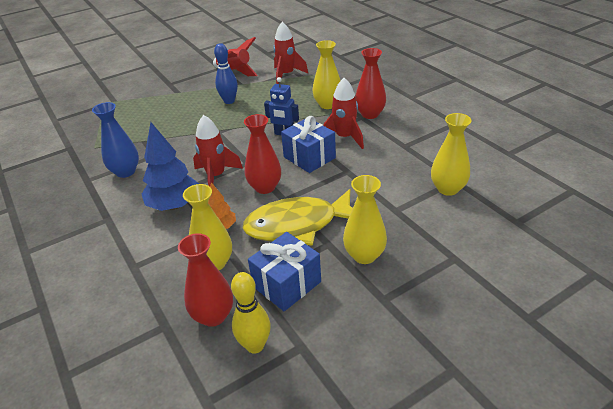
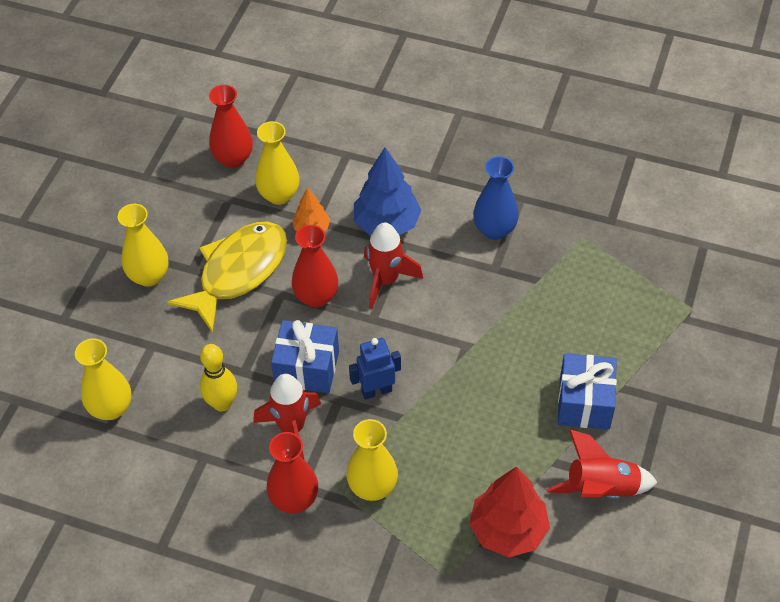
camera: 140 degrees right, 15 degrees up
(229, 101) = (523, 412): blue bowling pin -> none
(255, 345) = (180, 158): yellow bowling pin -> yellow bowling pin (222, 403)
(286, 75) = (508, 530): red rocket -> red tree
(287, 284) = (197, 213): blue gift -> blue gift (584, 403)

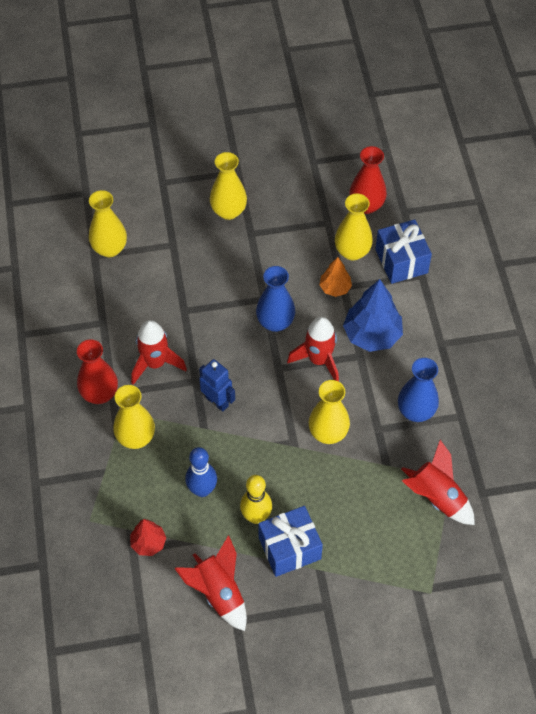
camera: 60 degrees right, 5 degrees up
(222, 403) = (150, 311): yellow bowling pin -> yellow bowling pin (256, 516)
(238, 272) = (266, 263): yellow fish -> none
(307, 368) = (210, 347): blue gift -> blue gift (401, 261)
(316, 297) = (275, 322): red vase -> blue vase
(473, 451) = (202, 490): none -> blue bowling pin
(474, 311) = (328, 433): none -> yellow vase
(508, 530) = (148, 543): red tree -> red tree, size x0.56
(596, 257) = (436, 497): none -> red rocket

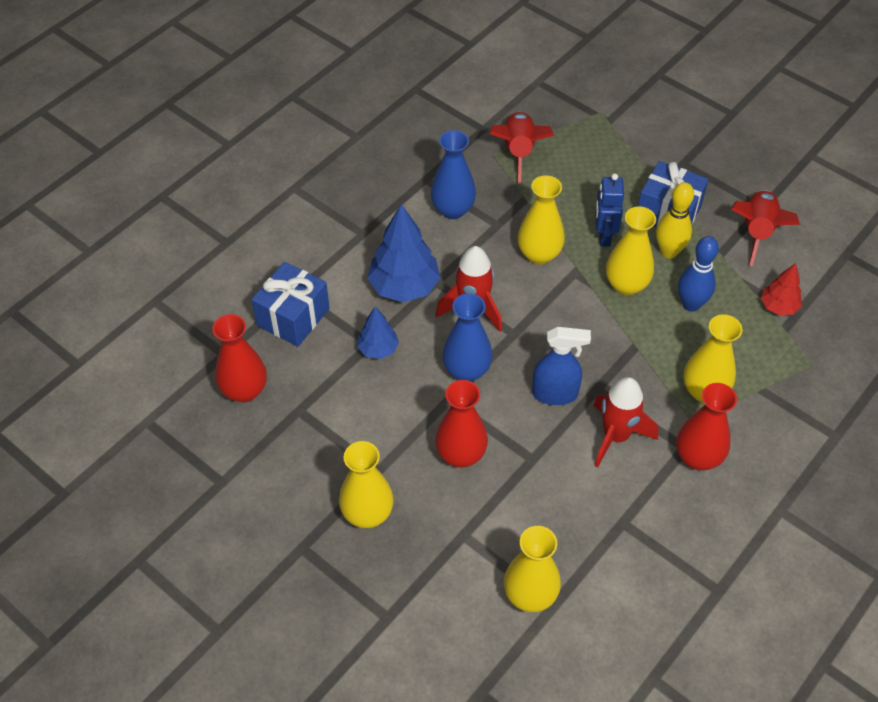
camera: 130 degrees left, 5 degrees down
(214, 355) = (555, 394): none -> blue spray bottle
(217, 401) = (598, 355): blue robot -> blue robot (603, 236)
(221, 278) = (461, 454): none -> red vase
(335, 288) = (378, 349): orange tree -> blue tree
(352, 251) = (318, 364): yellow vase -> yellow vase (626, 285)

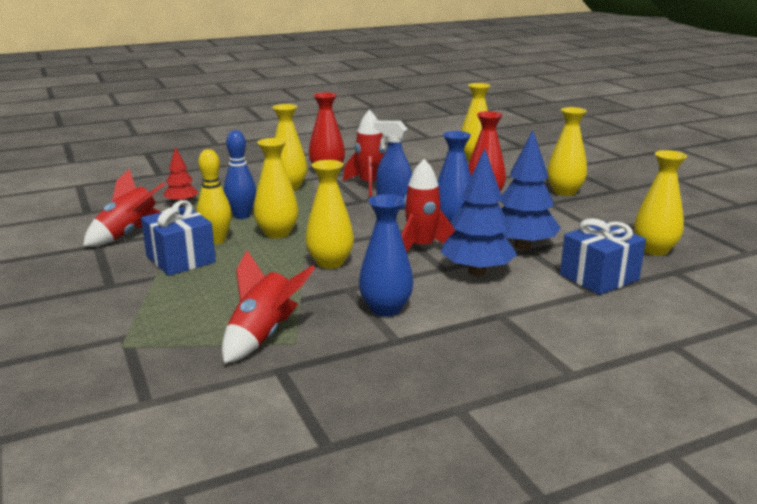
camera: 155 degrees left, 30 degrees down
(244, 390) = (654, 250): red vase -> yellow vase
(378, 349) = (522, 246): blue tree -> blue tree, size x1.79
(603, 236) = (258, 260): blue robot -> none

